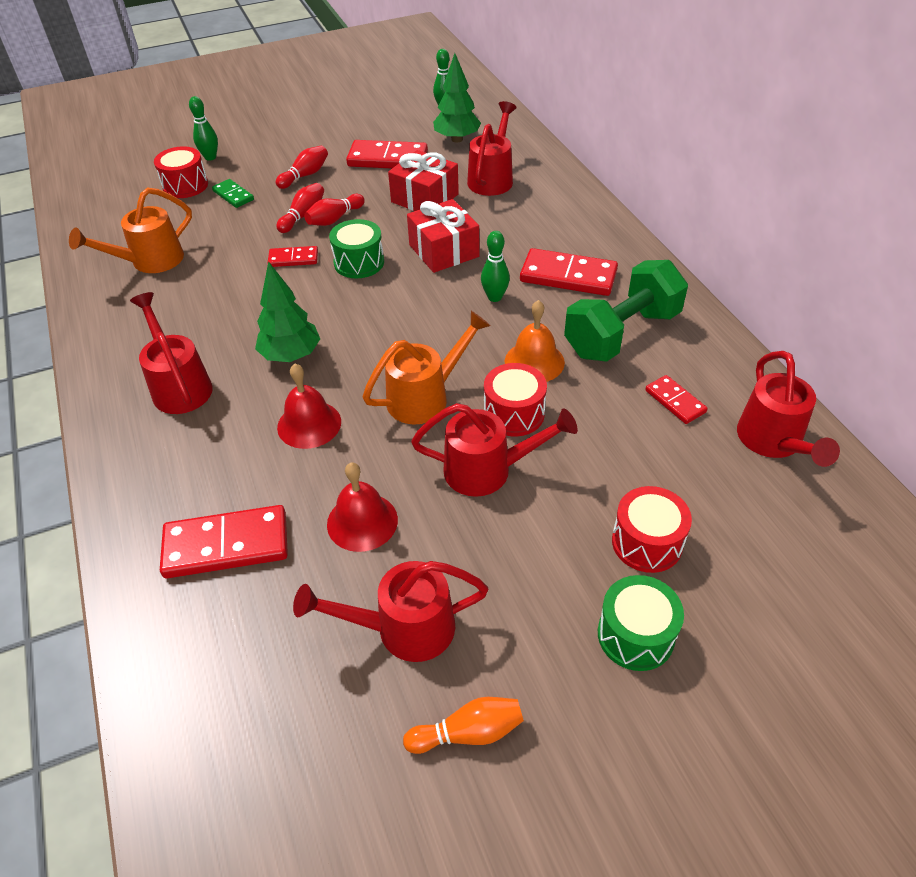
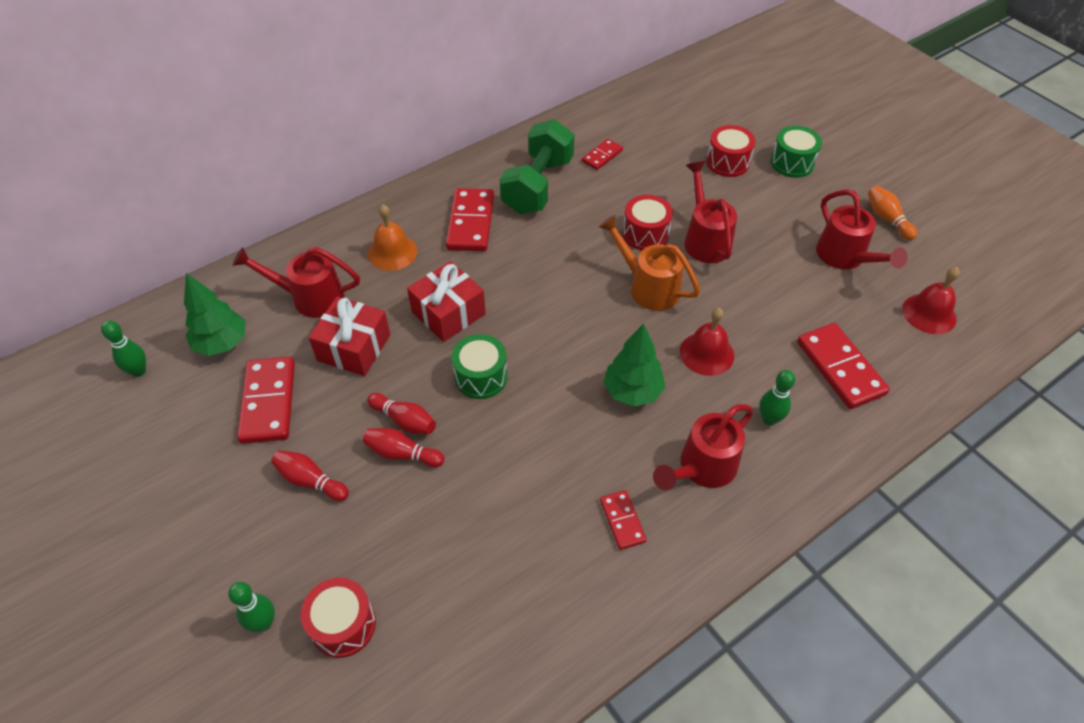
camera: 105 degrees left, 5 degrees up
(150, 261) = (520, 590): orange watering can -> none
(233, 195) = (364, 550): green domino -> none
(293, 259) = (486, 437): red domino -> red domino (622, 521)
(362, 521) = (780, 296): red bell -> red bell (929, 313)
(494, 297) = (511, 265): green bowling pin -> green bowling pin (769, 419)
(534, 362) = (585, 230): orange bell -> orange bell (392, 252)
(622, 334) = (538, 186): green dumbbell -> green dumbbell turned 75 degrees clockwise
(773, 442) = (622, 114): red watering can -> none

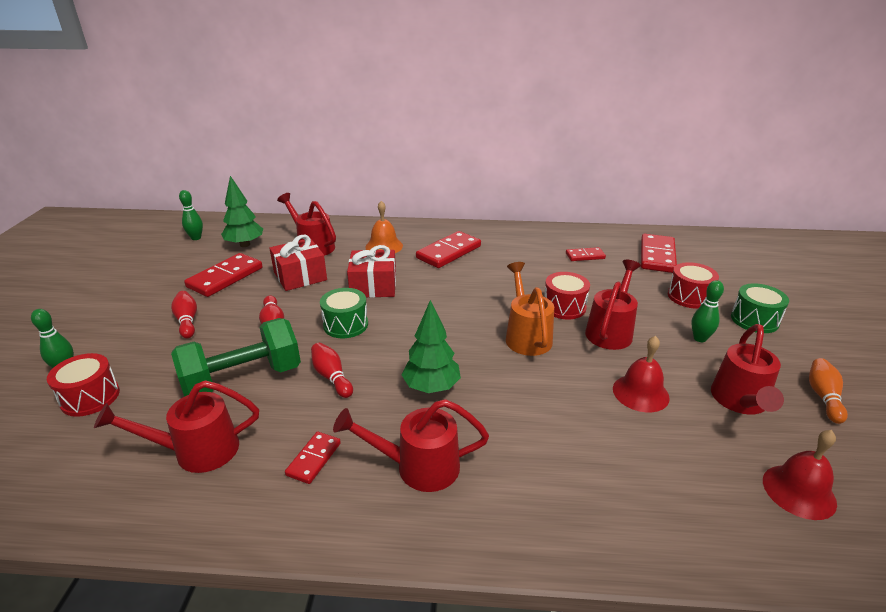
camera: 40 degrees right, 20 degrees down
(402, 454) = (247, 336): red bowling pin -> red bowling pin (332, 377)
(522, 588) = (197, 451): none -> red watering can
(538, 186) = (517, 253): green dumbbell -> green dumbbell (243, 379)
(706, 353) = (521, 397): red bell -> red bell (640, 393)
(769, 419) = (520, 471): green bowling pin -> green bowling pin (699, 338)
(840, 368) = (638, 476): red domino -> red domino (657, 256)

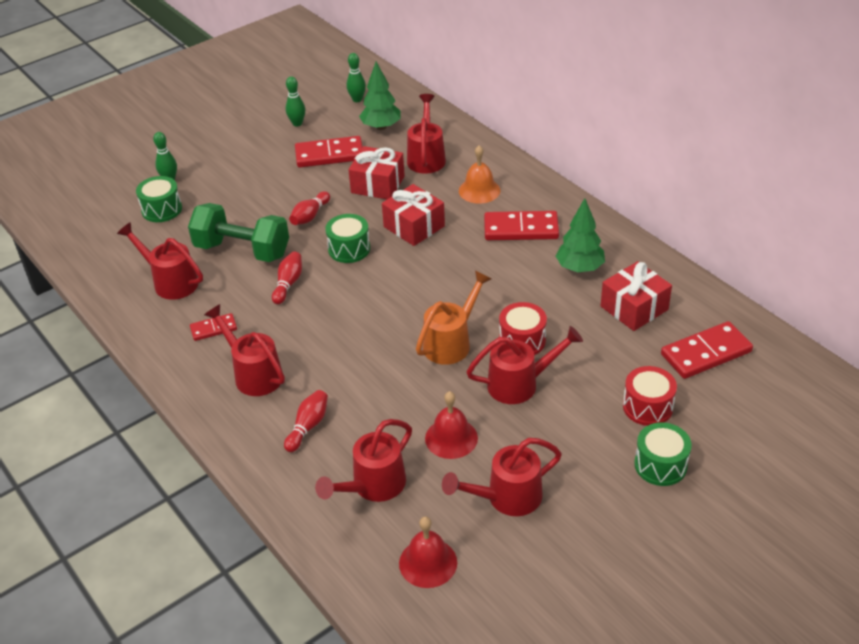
camera: 50 degrees right, 10 degrees up
(90, 397) = (162, 209): red drum -> green drum
(187, 321) = (264, 182): red bowling pin -> red bowling pin (308, 426)
(431, 387) = (331, 333): green tree -> green tree (579, 268)
(585, 256) = (634, 308): red domino -> red gift
(664, 471) = (373, 486): none -> red watering can
(699, 338) = (577, 441): green bowling pin -> green bowling pin (297, 123)
(823, 397) = (576, 546): orange bowling pin -> none

